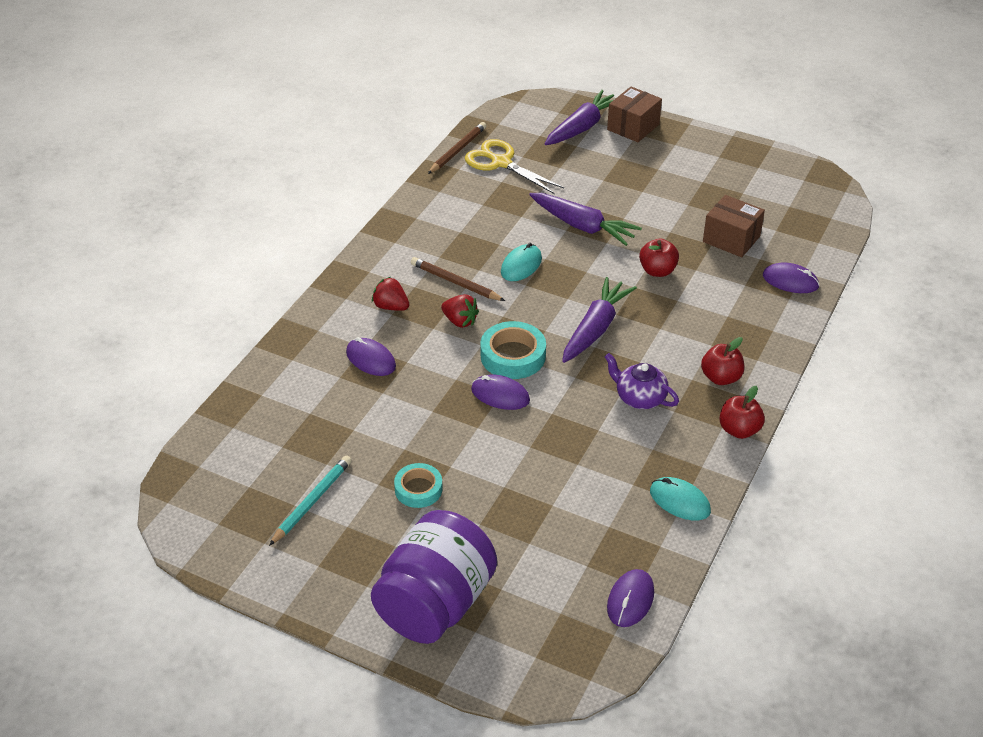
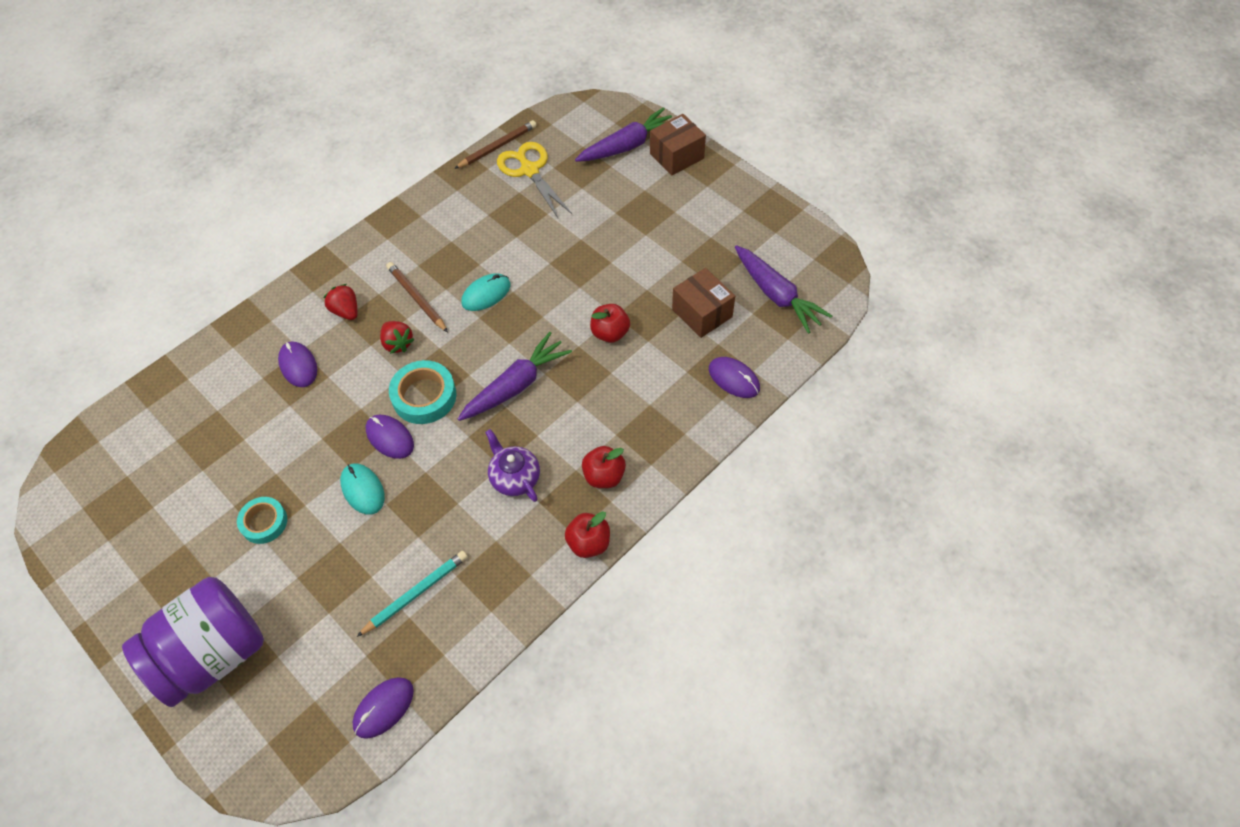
camera: 20 degrees right, 15 degrees up
(312, 501) = (169, 508): turquoise pencil -> turquoise pencil (416, 593)
(582, 226) = (566, 262): purple carrot -> purple carrot (776, 295)
(679, 501) = (488, 609): turquoise mouse -> turquoise mouse (362, 490)

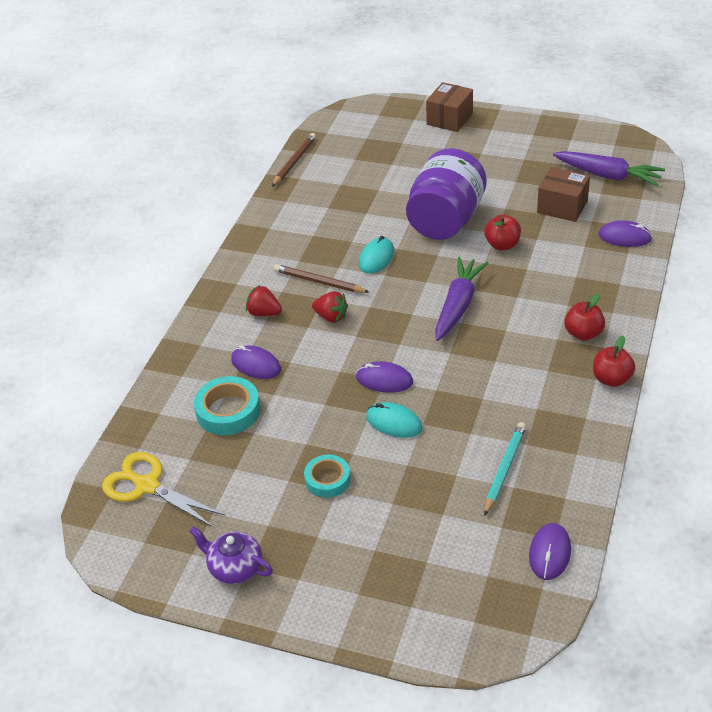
camera: 25 degrees left, 15 degrees down
(213, 654) = (368, 586): purple jar -> purple jar (446, 220)
(424, 396) = (388, 342): turquoise tape -> turquoise tape (228, 411)
(514, 477) = (513, 363): purple teapot -> purple teapot (235, 568)
(530, 170) = (337, 167): yellow scissors -> yellow scissors (147, 486)
(627, 145) = (403, 125): purple carrot -> none

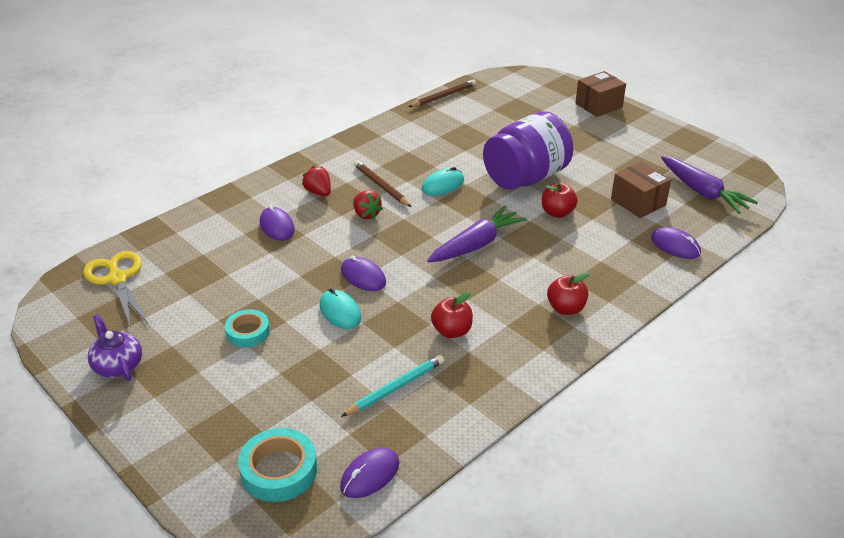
camera: 25 degrees right, 5 degrees down
(228, 411) = (225, 251): turquoise tape -> turquoise tape (279, 470)
(611, 379) = (558, 356): red apple -> red apple (452, 331)

